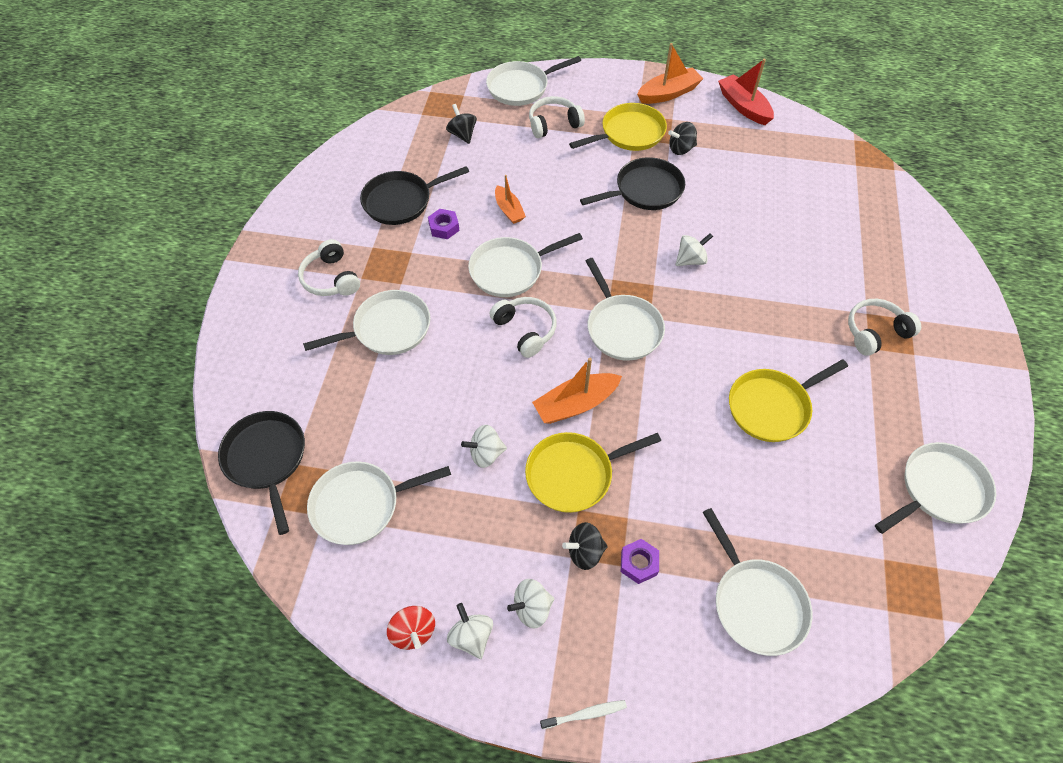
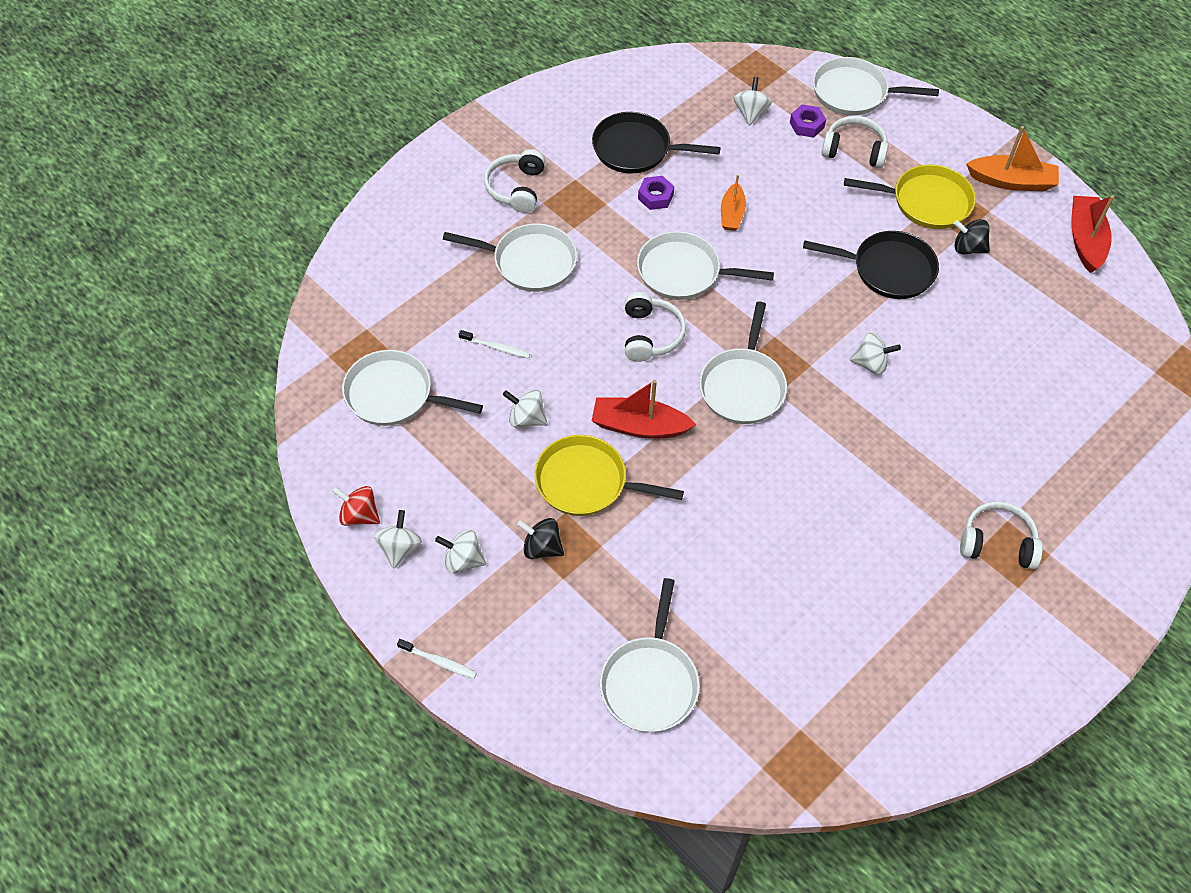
camera: 35 degrees right, 0 degrees up
(267, 459) = (349, 313): black pan -> none
(413, 631) = (359, 515): red spinning top -> red spinning top turned 105 degrees clockwise
(415, 412) = (496, 347): none -> white toothbrush
(462, 134) = (750, 113): black spinning top -> white spinning top
(575, 404) = (639, 426): orange boat -> red boat
(639, 563) = (579, 586): purple nut -> purple nut (807, 125)
(772, 407) = (821, 542): yellow pan -> none
(939, 490) = (914, 713): white pan -> none

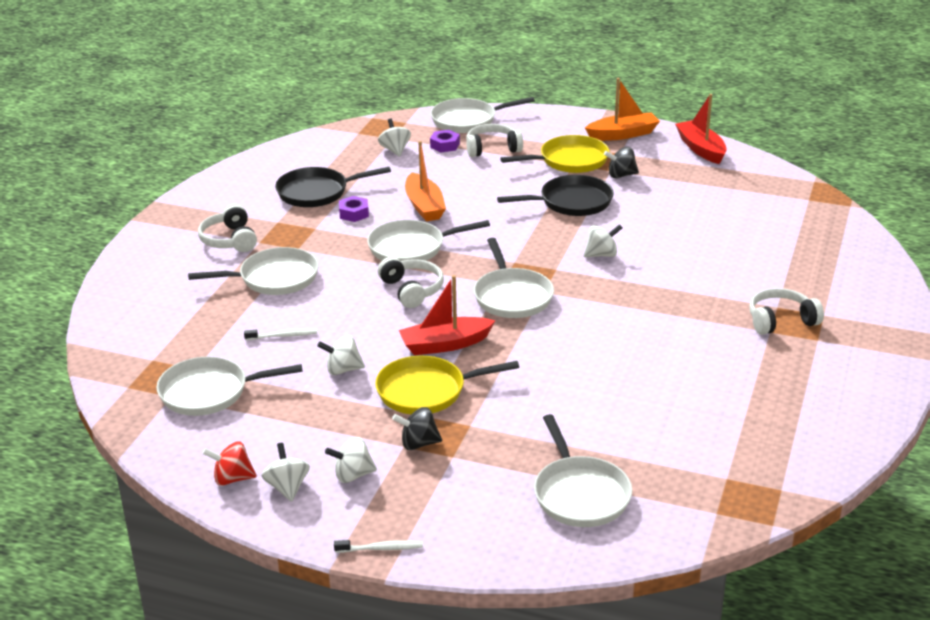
camera: 25 degrees left, 25 degrees down
(732, 214) = (424, 206): orange boat -> orange boat, size x1.55

